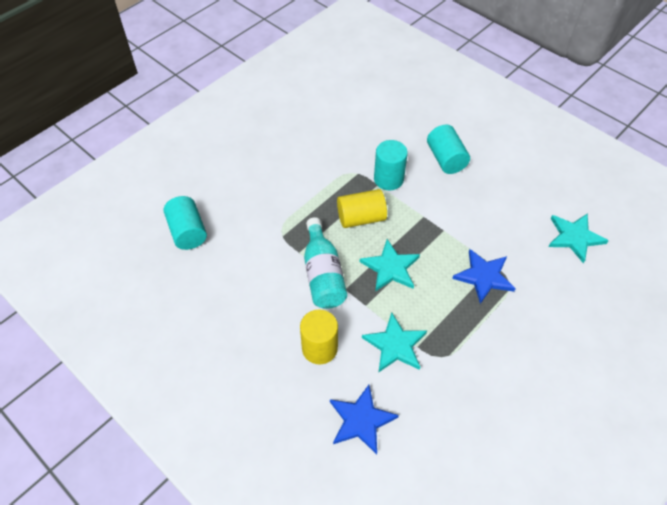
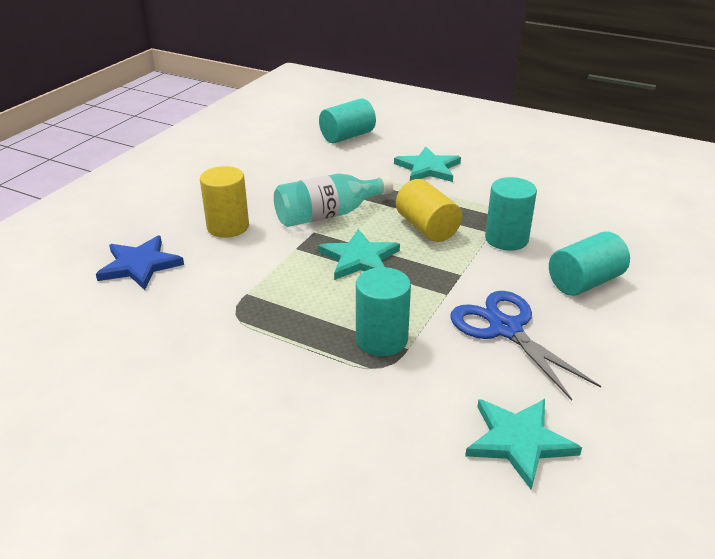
camera: 75 degrees right, 20 degrees down
(395, 345) = (244, 276): turquoise star -> turquoise star (428, 168)
(484, 212) = (505, 329): none -> blue scissors
(484, 276) = (381, 339): blue star -> turquoise cylinder

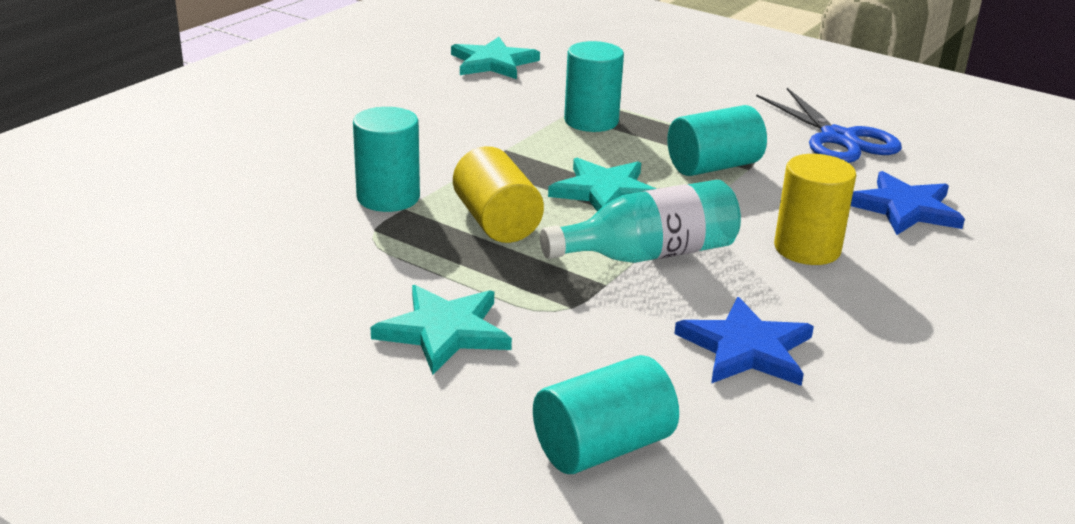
camera: 175 degrees left, 5 degrees down
(281, 172) = (746, 348): none -> blue star
(505, 329) = (457, 118): blue scissors -> blue scissors (838, 139)
(584, 282) = (331, 146): turquoise cylinder -> turquoise cylinder (713, 166)

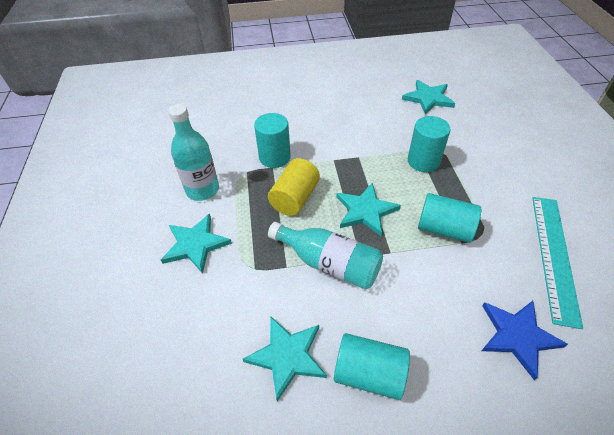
camera: 50 degrees right, 20 degrees up
(340, 278) = (202, 190): none -> turquoise bottle
(602, 447) = (158, 355): turquoise cylinder -> turquoise cylinder (369, 373)
(746, 348) = (287, 356): blue star -> turquoise star
(807, 249) = (412, 320): yellow cylinder -> none
(838, 139) = (553, 255): blue scissors -> turquoise ruler

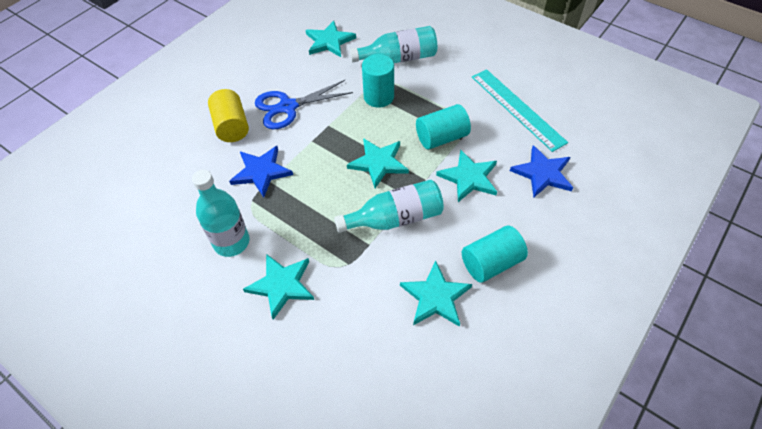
camera: 45 degrees left, 5 degrees up
(274, 157) = (261, 172): turquoise cylinder -> blue star
(295, 198) = (317, 192): yellow cylinder -> yellow cylinder (231, 126)
(344, 126) = (288, 107): none -> blue scissors
(433, 281) = (469, 177): none -> turquoise star
(475, 142) = (398, 58): none -> turquoise bottle

